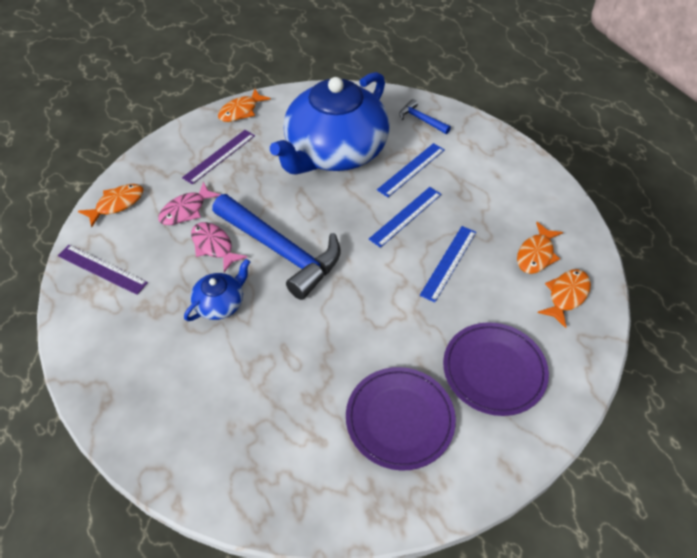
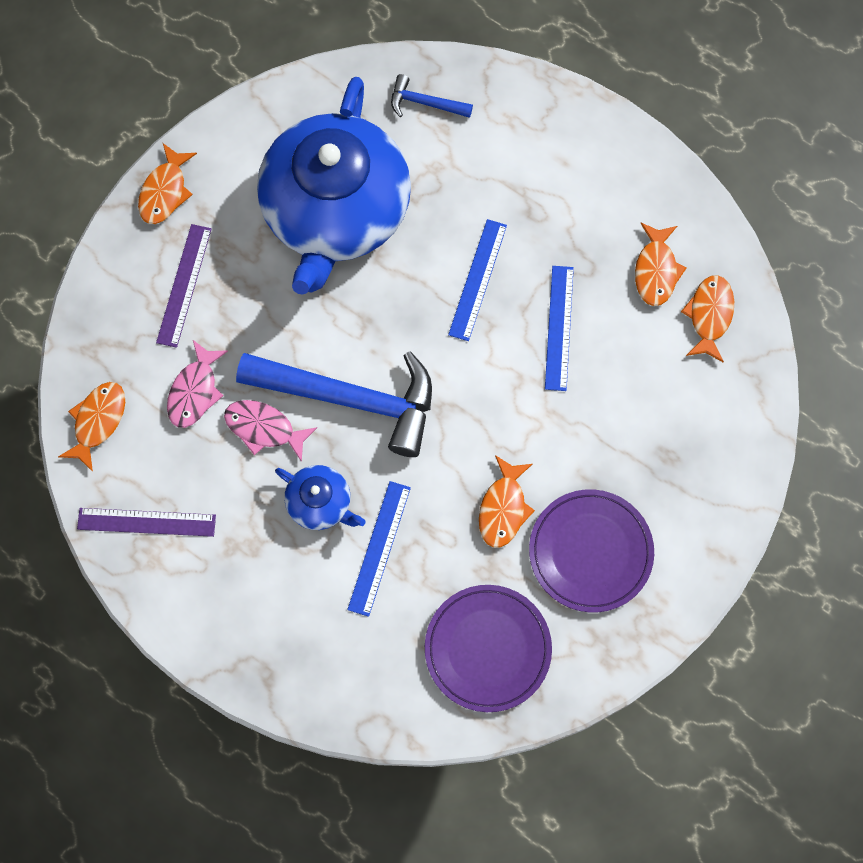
camera: 25 degrees left, 20 degrees up
(220, 303) = (320, 503): blue teapot -> blue teapot turned 105 degrees clockwise
(348, 360) = (503, 508): none -> orange fish
(411, 169) = (451, 199): blue ruler -> blue ruler (379, 548)
(494, 370) = (665, 449): purple plate -> purple plate (487, 649)

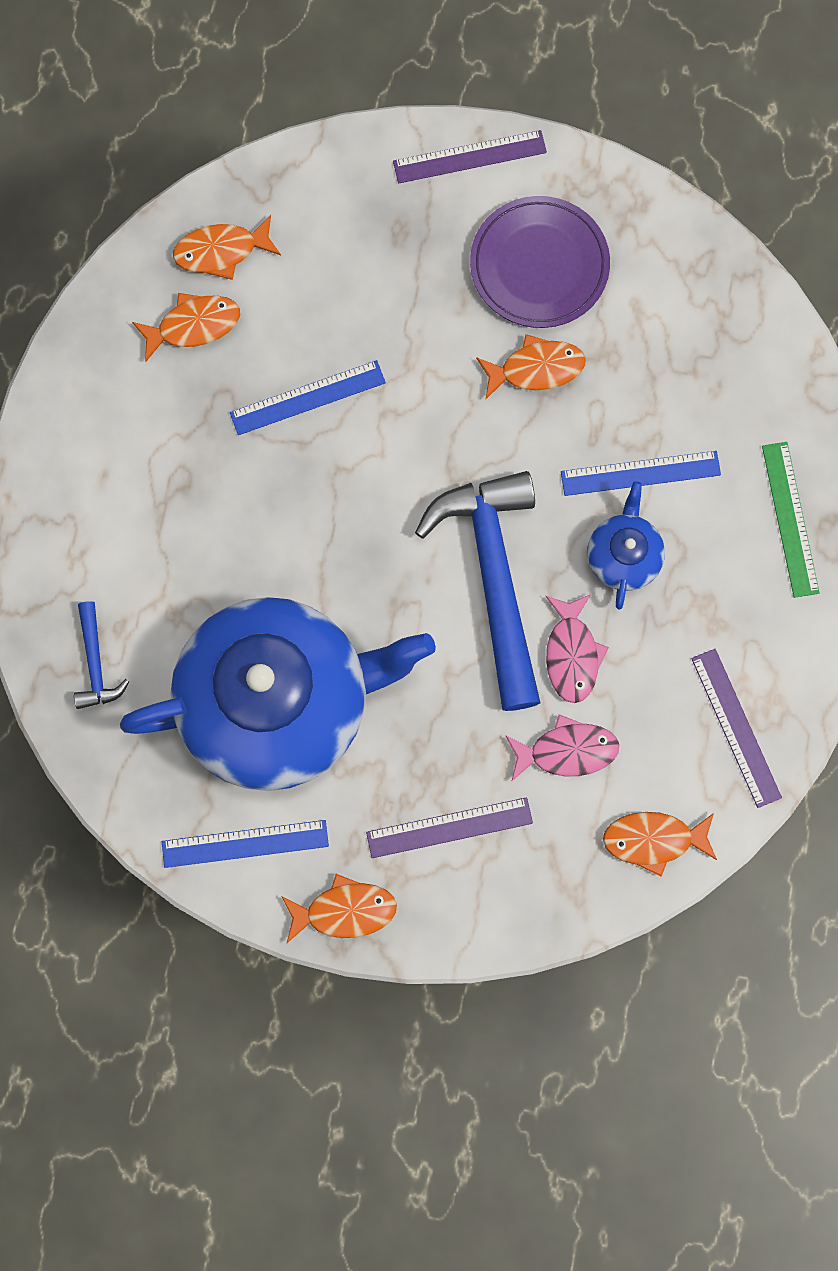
camera: 115 degrees left, 5 degrees up
(285, 647) = (790, 519): none -> green ruler
(478, 279) = (291, 506): blue ruler -> blue ruler (245, 843)
(487, 649) = (688, 321): purple plate -> none
(711, 540) = (469, 156): none -> purple ruler

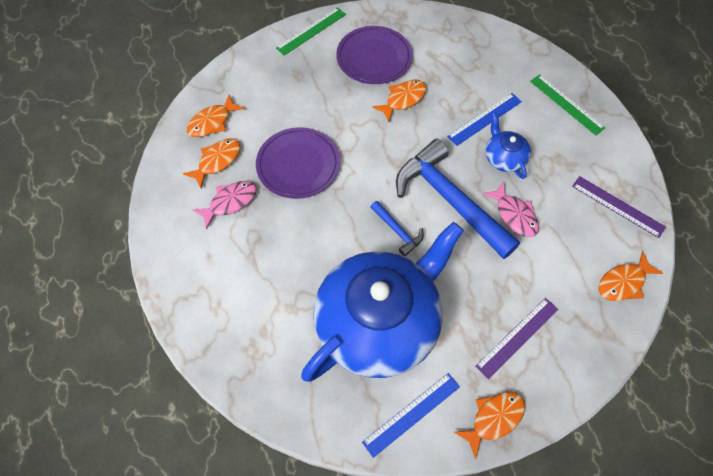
camera: 30 degrees left, 15 degrees down
(96, 663) = (261, 359): blue hammer -> blue hammer (397, 231)
(307, 397) = (298, 165): blue ruler -> purple plate
(469, 156) = (311, 31): purple ruler -> green ruler
(567, 751) = (547, 262): pink fish -> pink fish (230, 202)

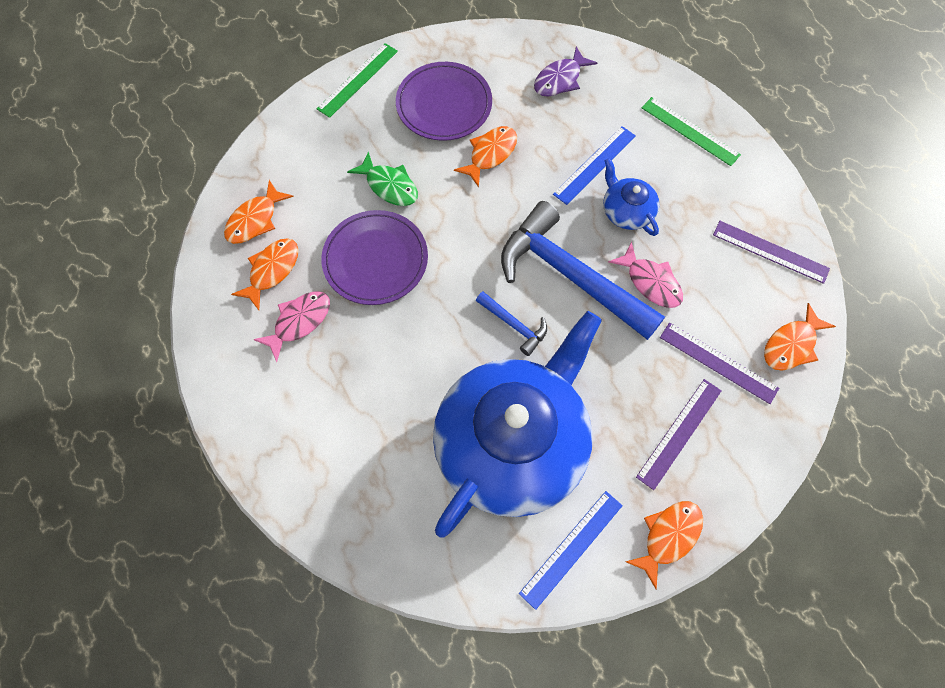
camera: 10 degrees left, 5 degrees up
(320, 112) = (389, 186): none -> green fish
(468, 51) = (560, 79): none -> purple fish
(559, 286) = (718, 362): none -> purple ruler

